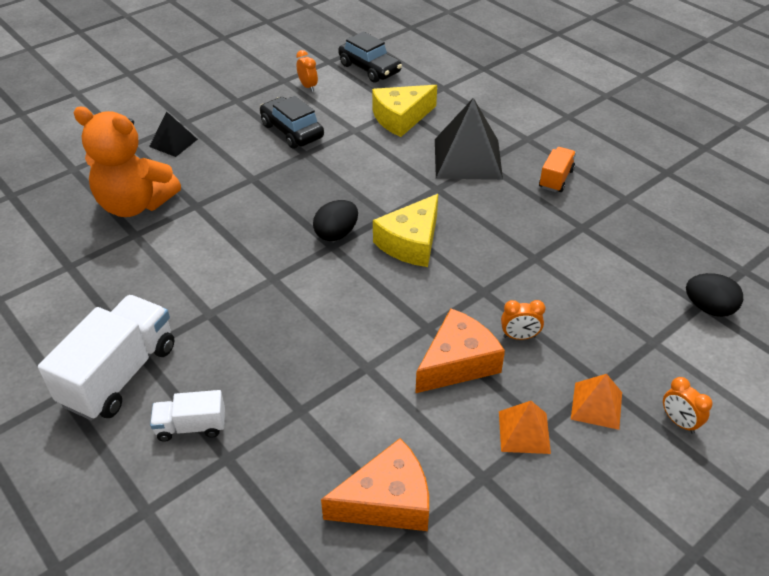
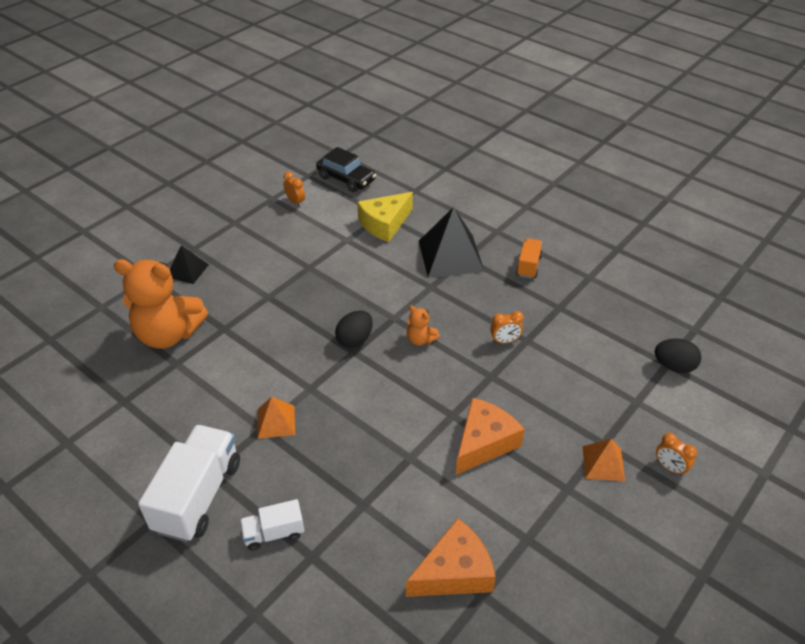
camera: 10 degrees left, 0 degrees up
(292, 131) = (292, 247): black car -> none
(411, 242) = (420, 339): yellow cheese -> orange teddy bear
(519, 336) = (529, 412): orange clock -> orange clock (505, 341)
(524, 432) = (551, 495): orange pyramid -> orange pyramid (276, 421)

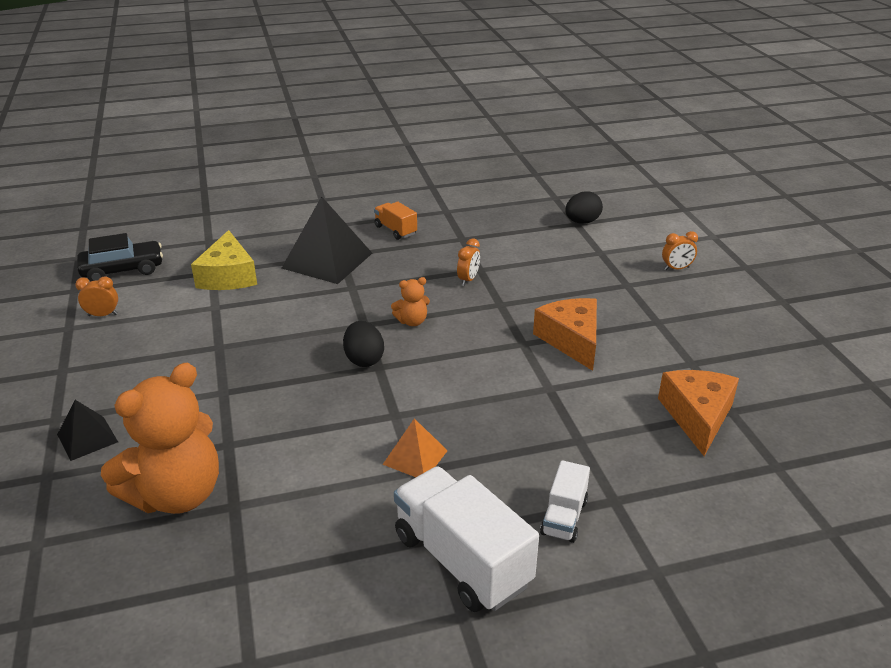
camera: 55 degrees left, 10 degrees down
(603, 463) = (647, 294): orange pyramid -> none

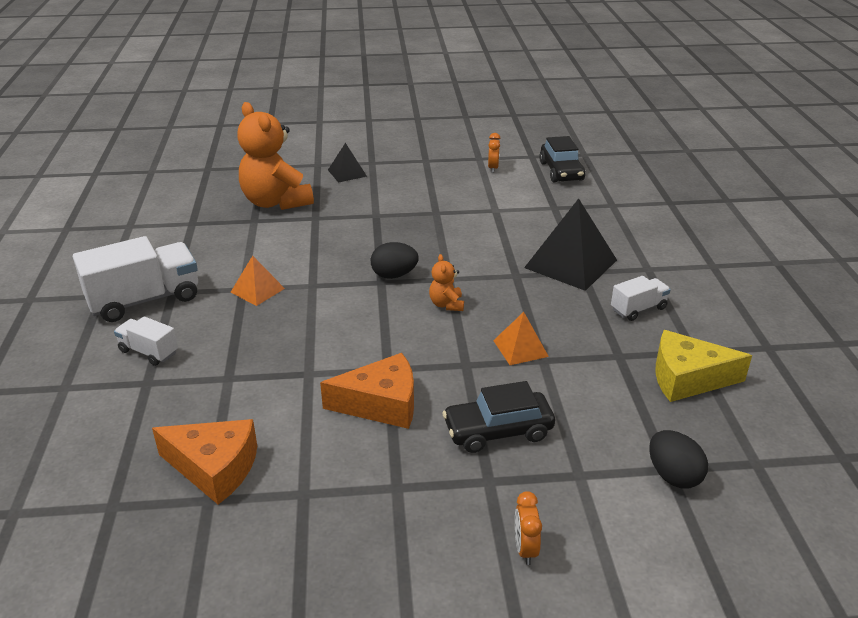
camera: 100 degrees right, 0 degrees up
(228, 276) = (546, 214): yellow cheese -> yellow cheese (687, 378)
(395, 230) = (638, 309): orange truck -> white truck
(468, 280) = (520, 348): orange clock -> orange pyramid
(574, 284) = (498, 431): none -> black car

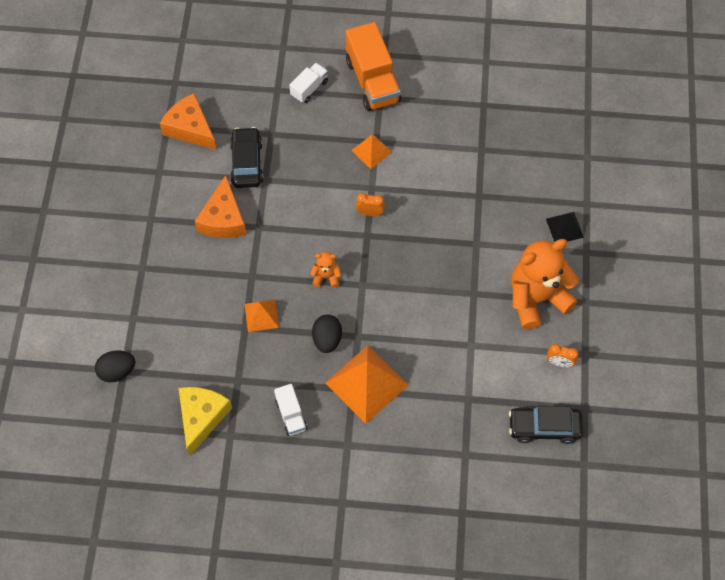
camera: 100 degrees right, 30 degrees up
(145, 300) = (372, 81): white truck -> orange truck
(214, 468) = (190, 128): orange cheese -> orange cheese turned 105 degrees clockwise
(276, 202) = (512, 166): orange teddy bear -> orange teddy bear (536, 298)
(394, 275) = (374, 245): black egg -> black egg (327, 339)
(498, 431) = (181, 281): black car -> black car (247, 163)
(525, 549) = (89, 275): orange clock -> orange clock (370, 213)
(570, 263) = (367, 383): black pyramid -> orange pyramid

